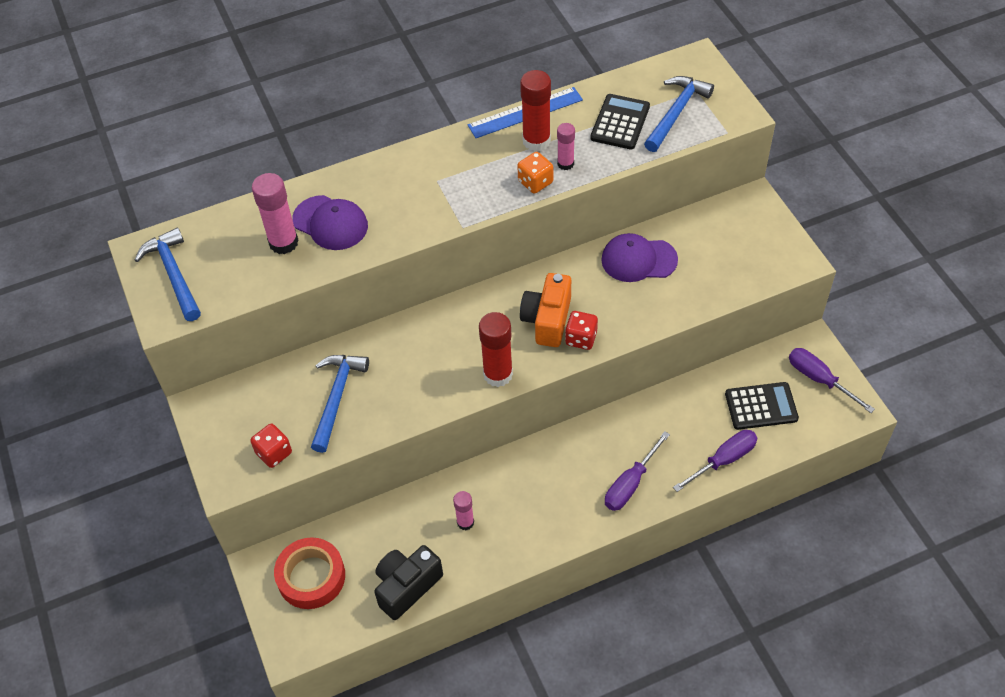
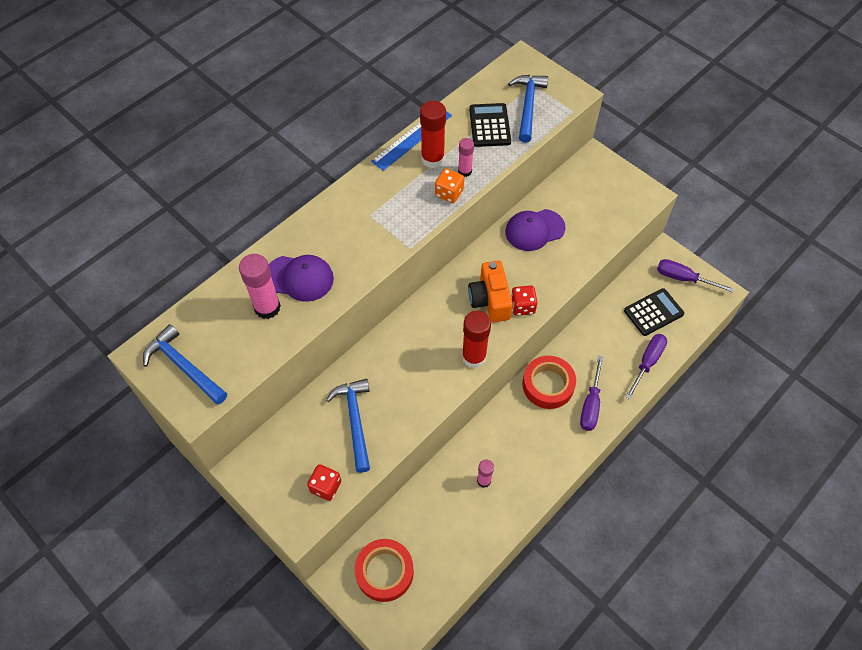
camera: 25 degrees left, 5 degrees up
(406, 586) = (463, 550): black camera -> none
(591, 445) = (548, 385): none -> red tape

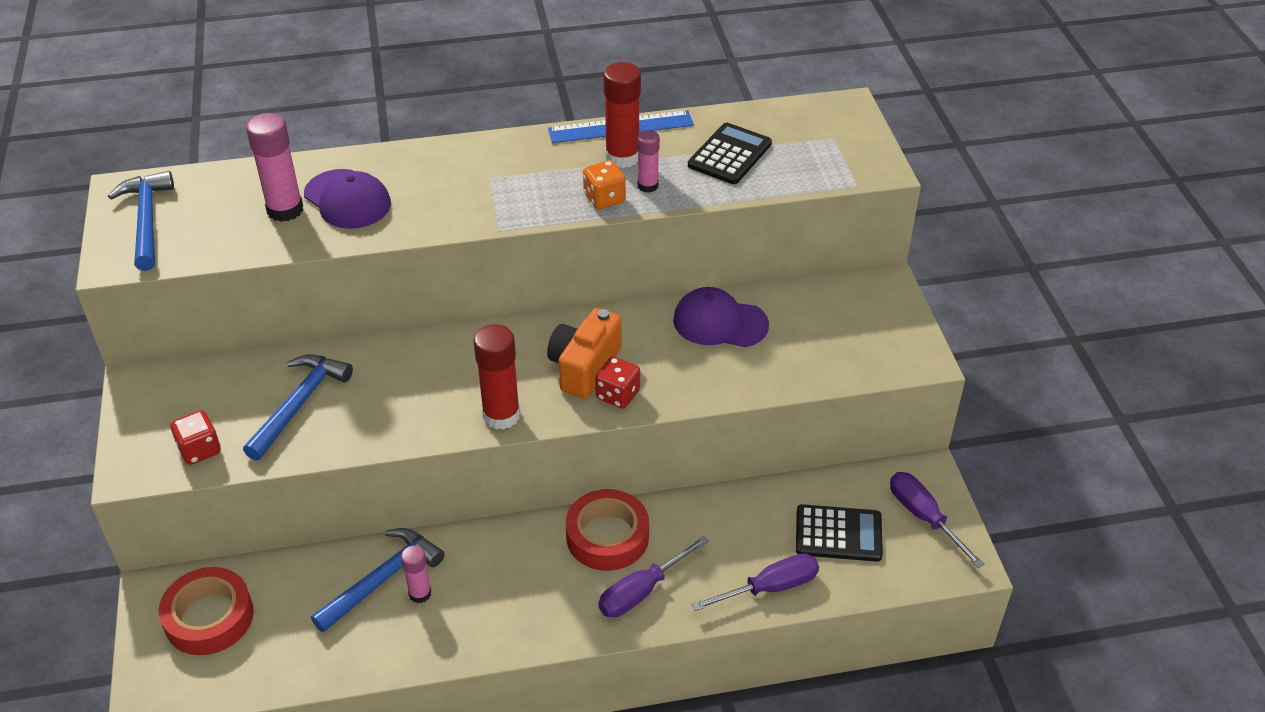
camera: 35 degrees right, 15 degrees down
(528, 106) = (801, 156): blue hammer -> blue hammer (382, 579)

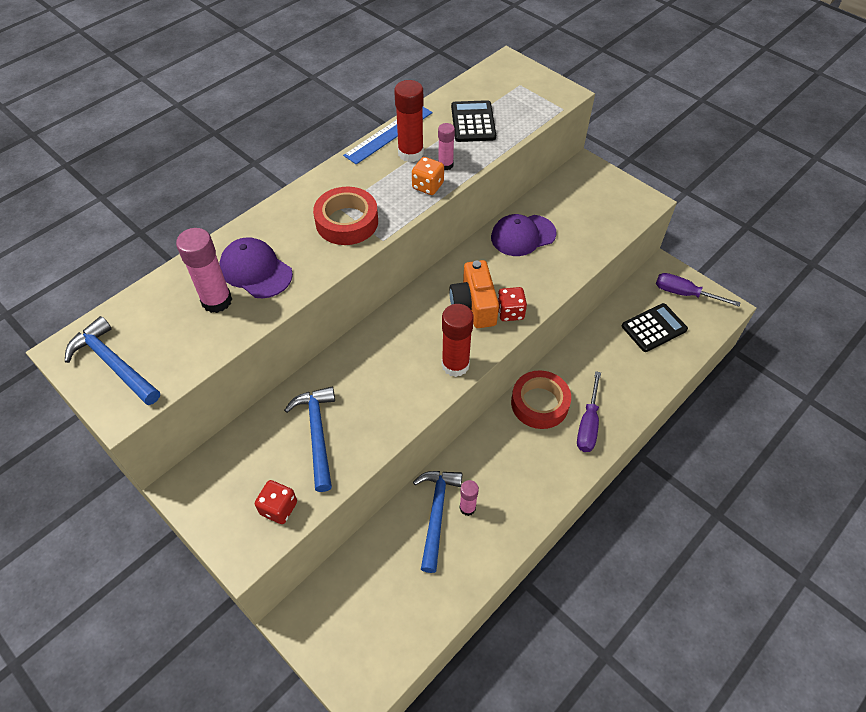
camera: 35 degrees left, 10 degrees up
(209, 617) = (349, 613): red tape -> red tape (347, 222)
(347, 199) = (256, 270): purple cap -> purple cap turned 150 degrees counterclockwise
(770, 587) = (649, 380): purple screwdriver -> none

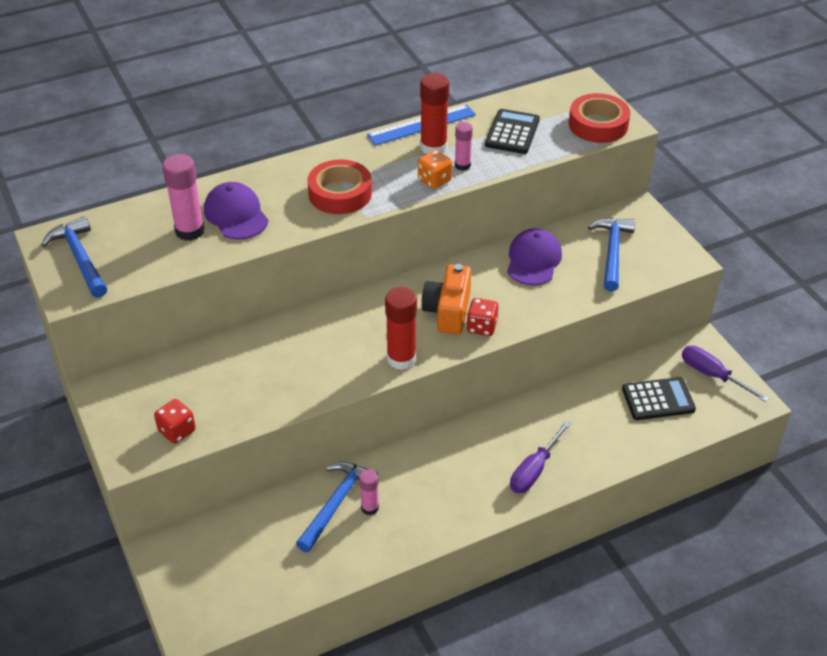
camera: 20 degrees right, 10 degrees down
(317, 434) = (240, 381): blue hammer -> blue hammer (612, 252)
(523, 235) = (533, 260): purple cap -> purple cap turned 105 degrees clockwise
(539, 403) = (493, 436): red tape -> red tape (598, 124)

